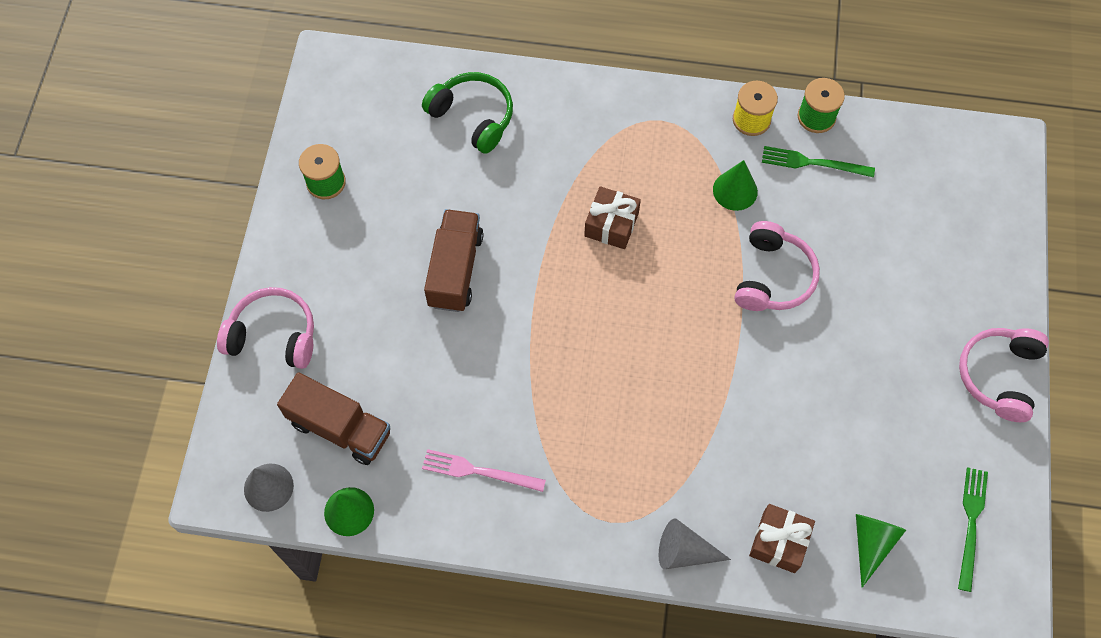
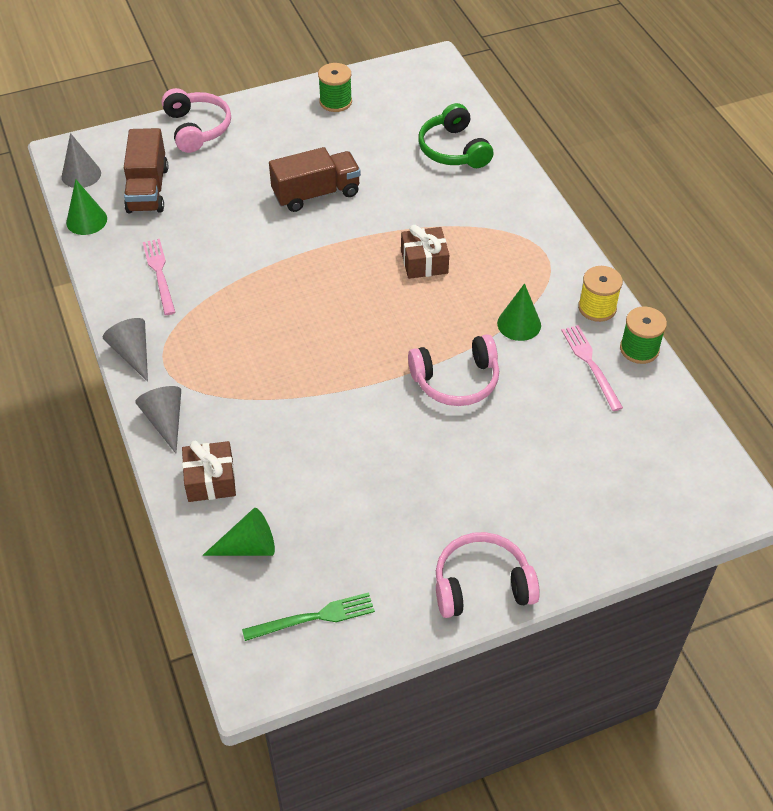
camera: 60 degrees right, 15 degrees down
(473, 117) = (453, 149): green headphones -> green headphones turned 150 degrees clockwise
(577, 545) = (133, 353): none -> grey cone
(813, 163) = (590, 364): green fork -> pink fork

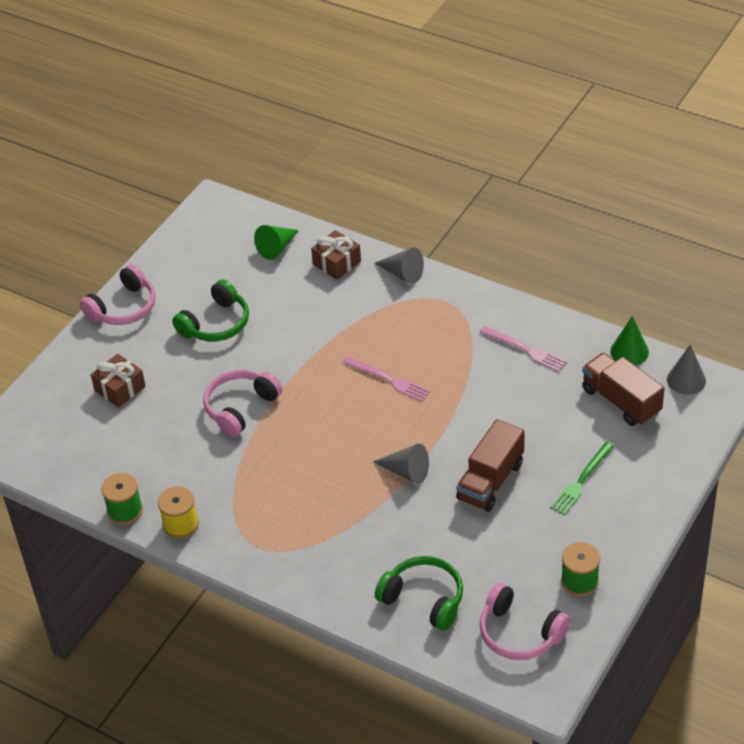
camera: 145 degrees right, 5 degrees down
(133, 353) = (473, 294): grey cone -> grey cone (406, 472)
(197, 128) = (658, 475): pink headphones -> pink headphones (519, 633)
(314, 617) = (206, 241): green fork -> green fork (581, 480)
(400, 491) = (216, 324): none -> green headphones
(424, 262) = (346, 478): brown gift -> brown gift (120, 388)
(519, 324) = (230, 474): green cone -> none
(590, 364) = (153, 477): pink fork -> pink fork (389, 380)

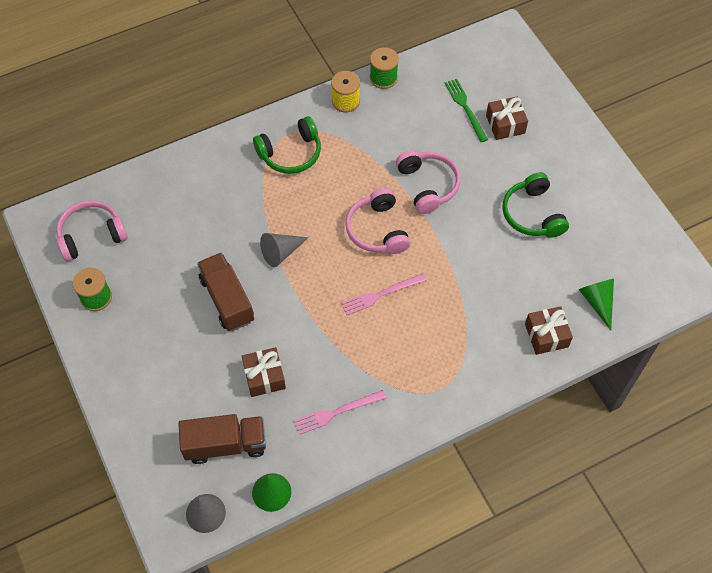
camera: 120 degrees right, 15 degrees up
(123, 308) = (595, 164): pink headphones -> pink headphones (377, 230)
(402, 273) = (497, 377): grey cone -> none
(424, 599) = (166, 199): green headphones -> green headphones (291, 153)
(539, 412) = (264, 377): none -> brown gift
(581, 480) = (176, 359): green fork -> green fork (465, 108)

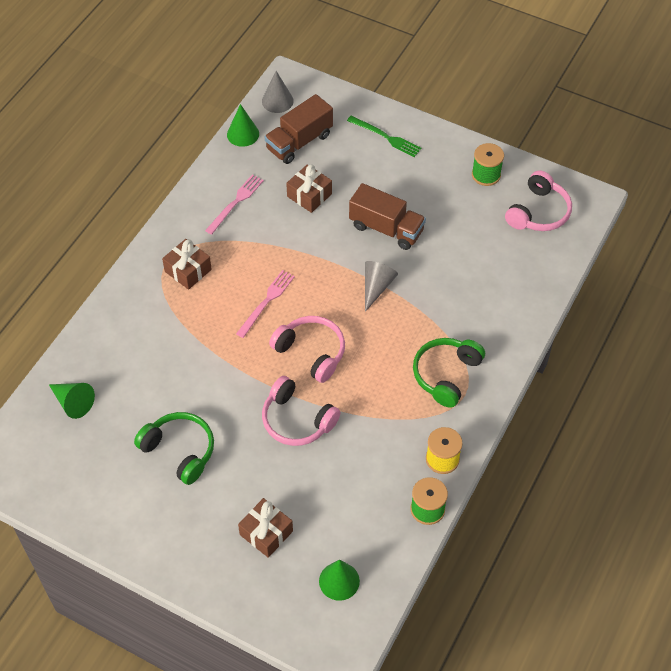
camera: 145 degrees right, 5 degrees down
(465, 108) = (319, 526): green fork -> green fork (386, 137)
(476, 70) = (339, 581): none -> green cone
(546, 335) = (104, 348): brown gift -> brown gift (188, 270)

